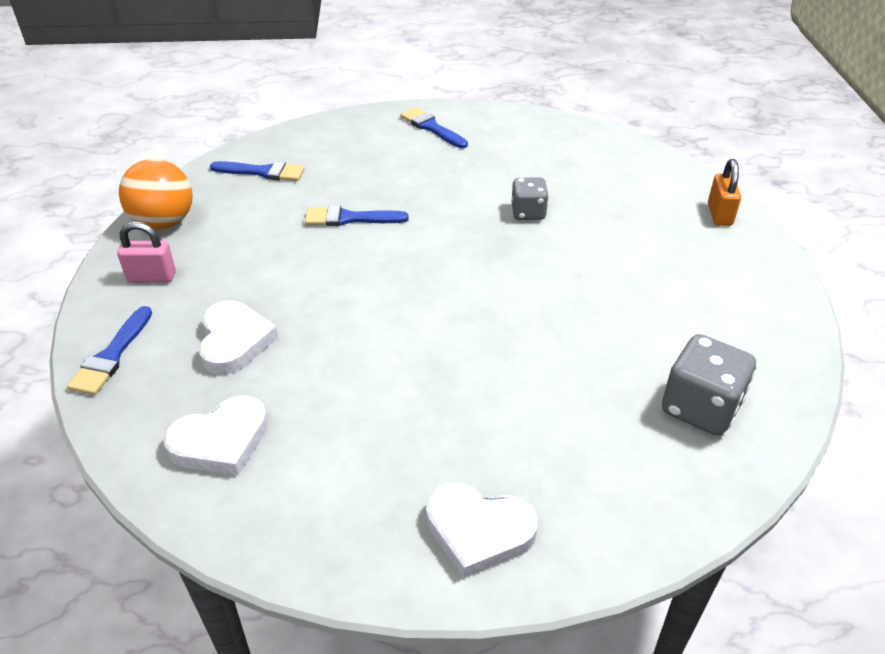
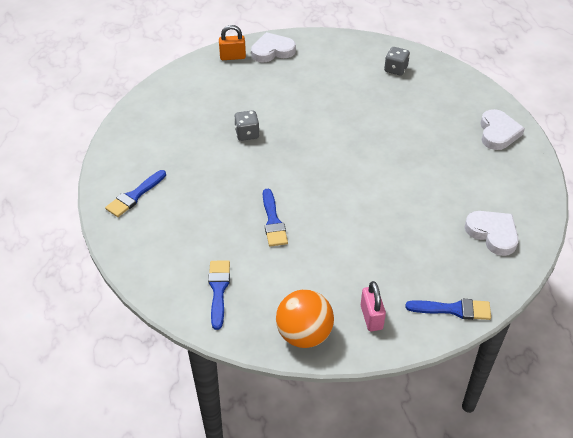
camera: 100 degrees left, 5 degrees up
(234, 341) = (417, 250): white heart -> white heart (272, 51)
(700, 408) = (395, 69): grey dice -> grey dice, size x0.64

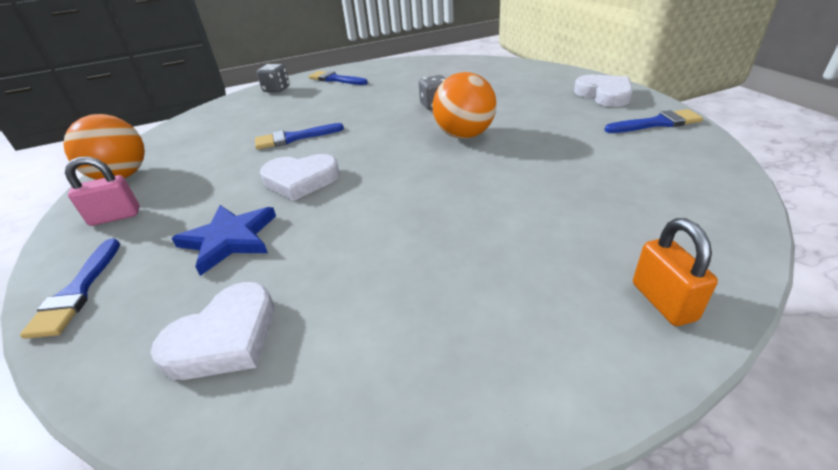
camera: 85 degrees right, 10 degrees down
(218, 290) = (207, 127): blue brush -> blue brush (657, 123)
(232, 57) = (569, 79): orange padlock -> orange padlock (663, 301)
(309, 127) = (464, 135): none -> orange ball
(395, 69) = (660, 183): grey dice -> grey dice (276, 89)
(413, 244) = (229, 239): none -> blue star
(498, 133) = (550, 339): white heart -> white heart (300, 180)

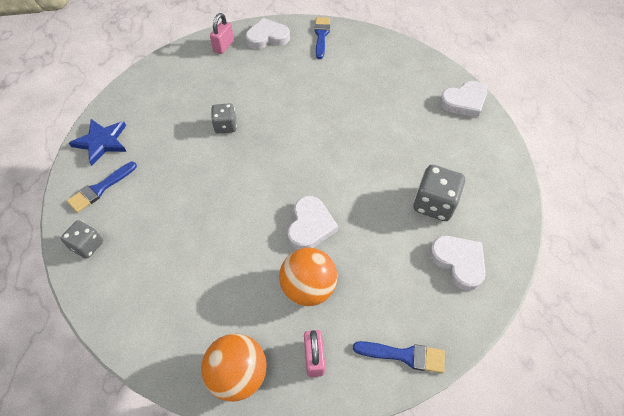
camera: 80 degrees left, 20 degrees up
(229, 239) = (372, 268): blue star -> blue star (102, 142)
(294, 138) = (232, 229): blue brush -> none
(354, 288) = (434, 204): none -> grey dice
(464, 135) = (288, 122): orange ball -> orange ball (308, 287)
(558, 79) = (223, 46): none -> pink padlock
(663, 301) = (464, 102): orange padlock -> white heart

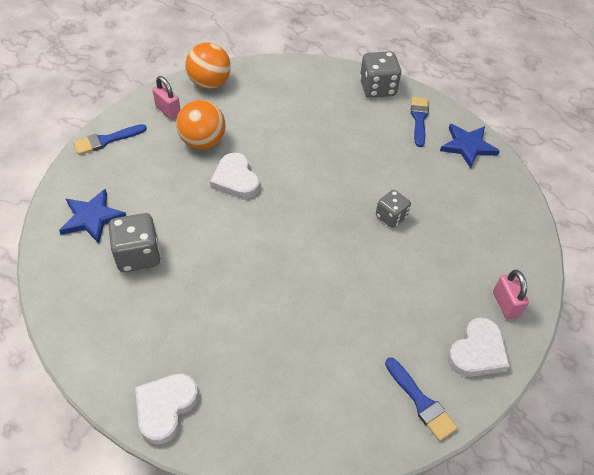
camera: 140 degrees right, 5 degrees down
(87, 245) = (377, 88): grey dice -> grey dice, size x1.57
(458, 262) = (92, 218): white heart -> blue star

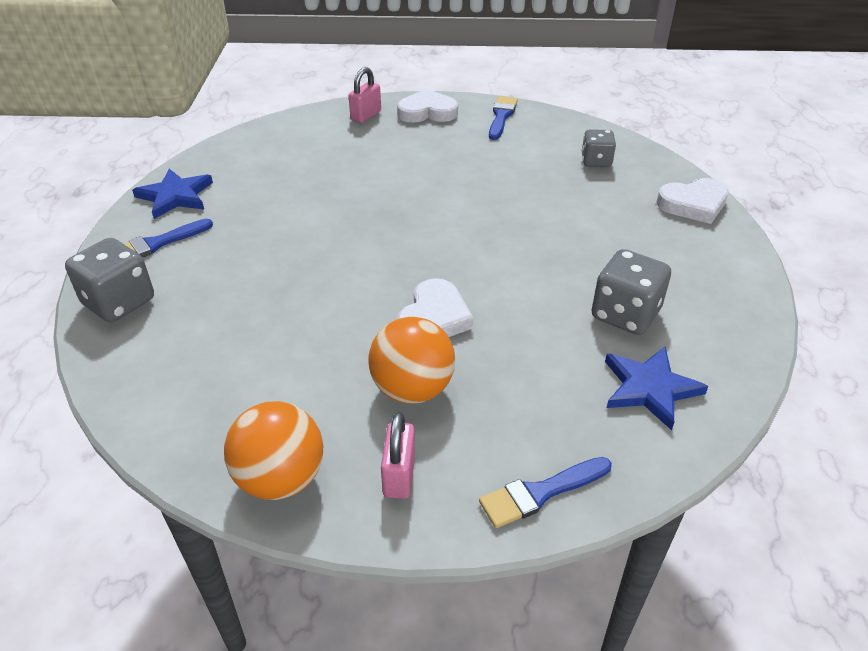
camera: 130 degrees left, 10 degrees down
(106, 140) = (540, 493): blue brush -> blue brush turned 135 degrees clockwise
(391, 217) = (344, 197): grey dice -> grey dice (596, 161)

